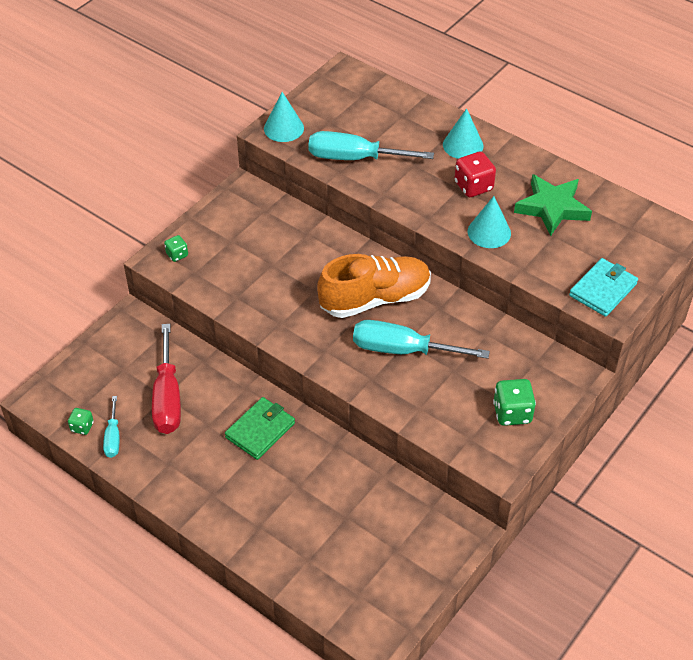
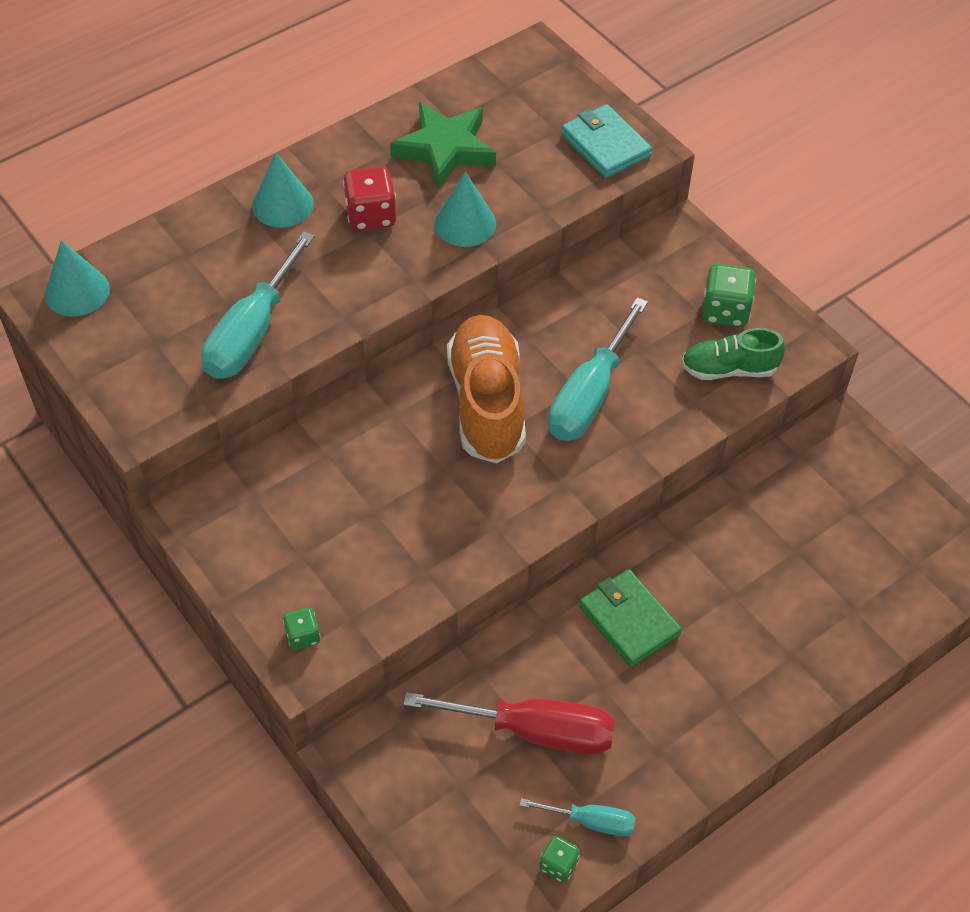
camera: 75 degrees left, 5 degrees up
(283, 128) = (141, 405): turquoise cone -> turquoise cone (77, 291)
(458, 424) = (729, 369): none -> green shoe

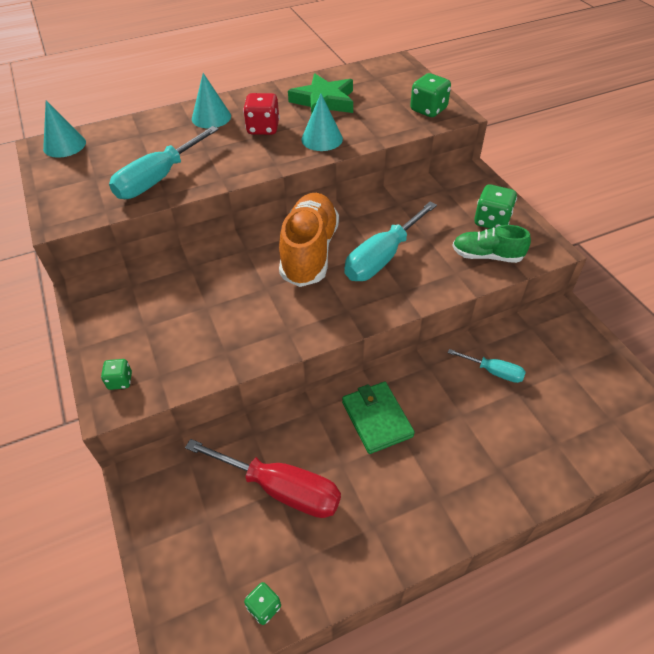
camera: 15 degrees right, 5 degrees down
(591, 822) = (302, 574): turquoise screwdriver -> turquoise screwdriver (493, 372)
(605, 145) = (428, 110): turquoise wallet -> green dice

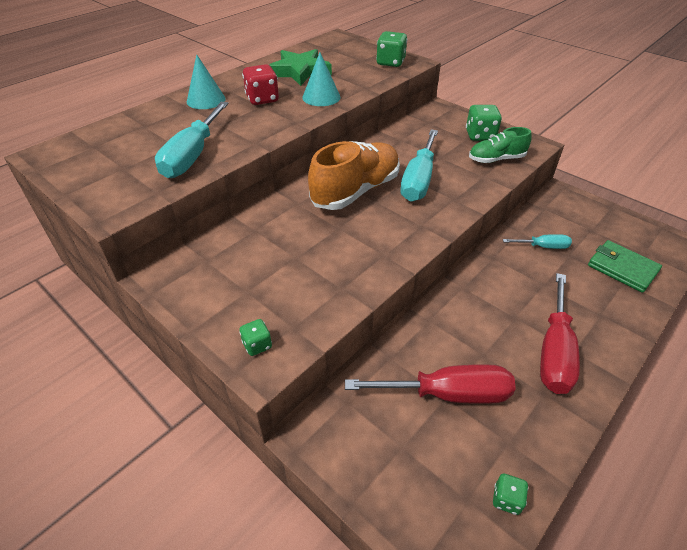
camera: 25 degrees left, 5 degrees down
(64, 145) = (67, 149): turquoise cone -> none
(309, 252) = (356, 191): orange shoe -> orange shoe turned 60 degrees clockwise
(377, 419) = (484, 310): green wallet -> green wallet (622, 268)
(416, 489) = (554, 351): none -> red screwdriver

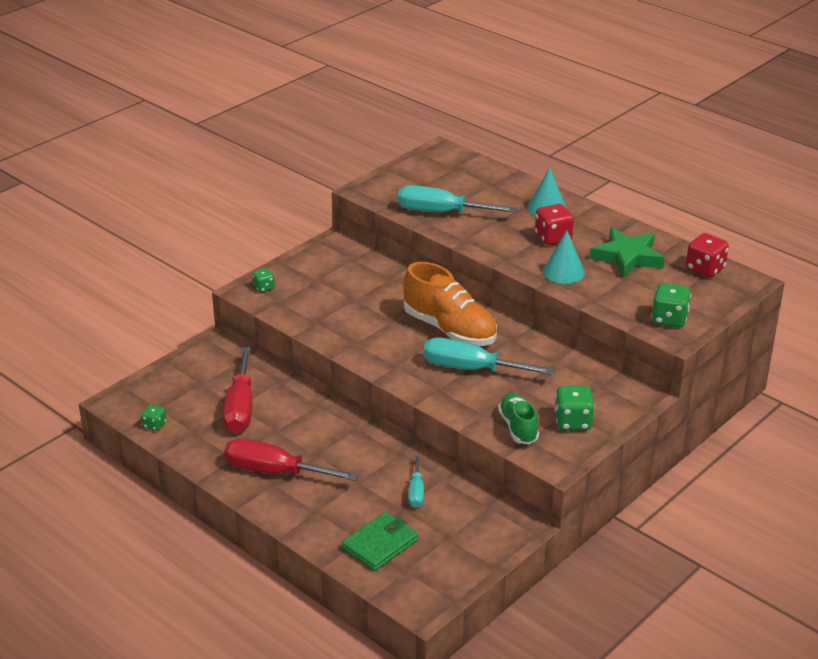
camera: 90 degrees right, 10 degrees down
(320, 47) = (705, 269): none -> red dice

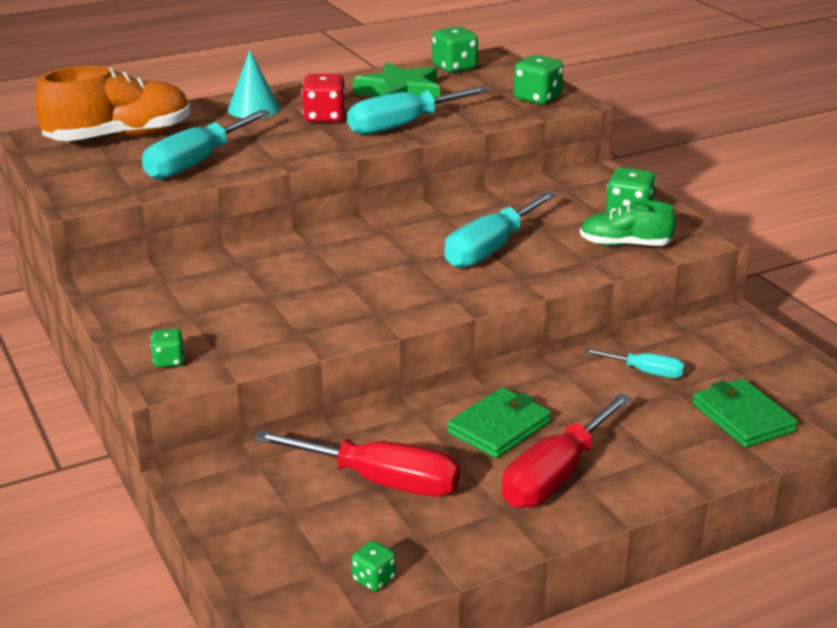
camera: 70 degrees left, 5 degrees down
(316, 440) = (499, 427): none -> green wallet
(449, 330) = (395, 246): orange shoe -> orange shoe (119, 137)
(563, 272) = (402, 126): turquoise cone -> turquoise screwdriver
(705, 269) = (454, 68): red dice -> green dice

